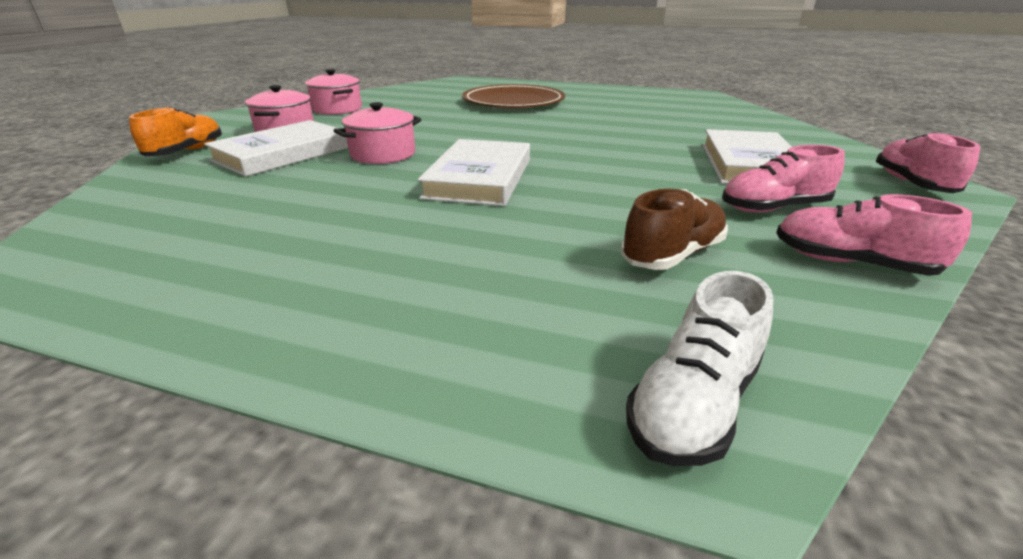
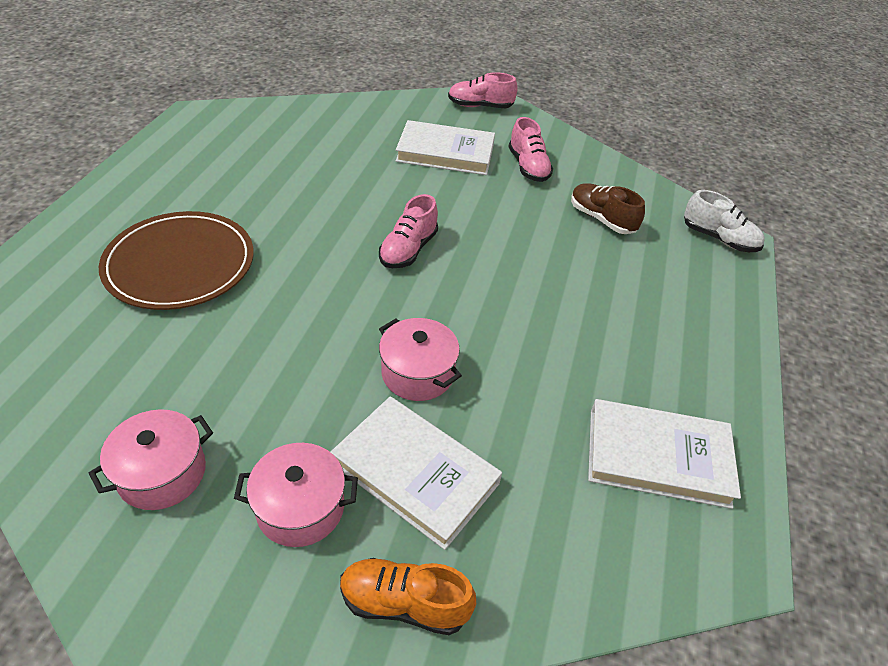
camera: 95 degrees left, 15 degrees up
(480, 178) = (487, 296): white book -> white book (658, 457)
(850, 263) = (594, 165): pink shoe -> pink shoe (408, 250)

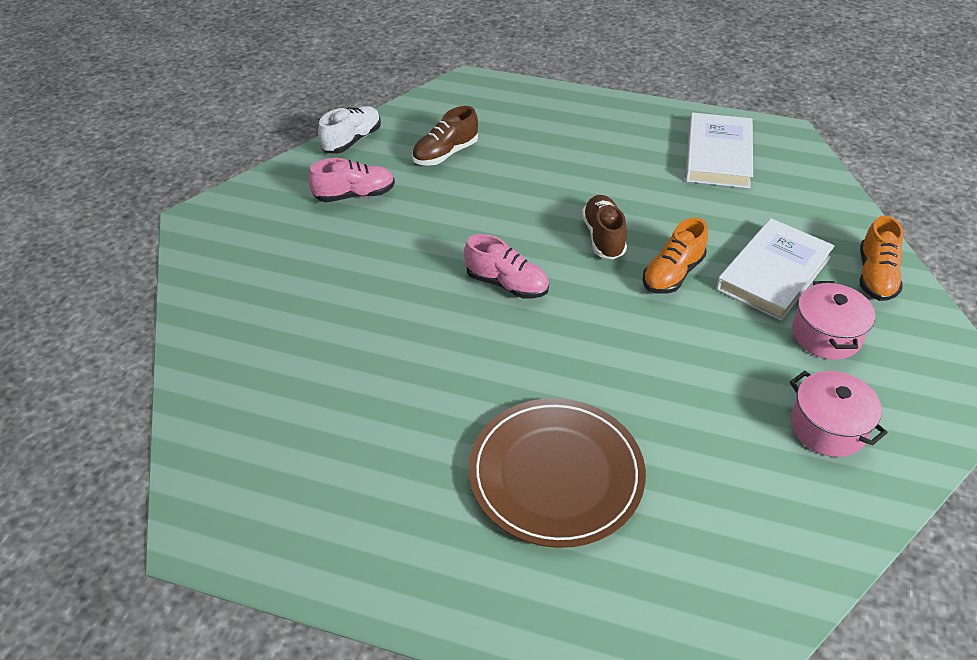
camera: 85 degrees left, 0 degrees up
(417, 373) = (672, 274): pink pot -> orange shoe
(445, 153) = (323, 257): white book -> none
(478, 323) = (603, 237): none -> brown shoe
(480, 106) = (216, 227): pink shoe -> none
(719, 239) = (469, 92): white shoe -> white shoe (352, 140)

